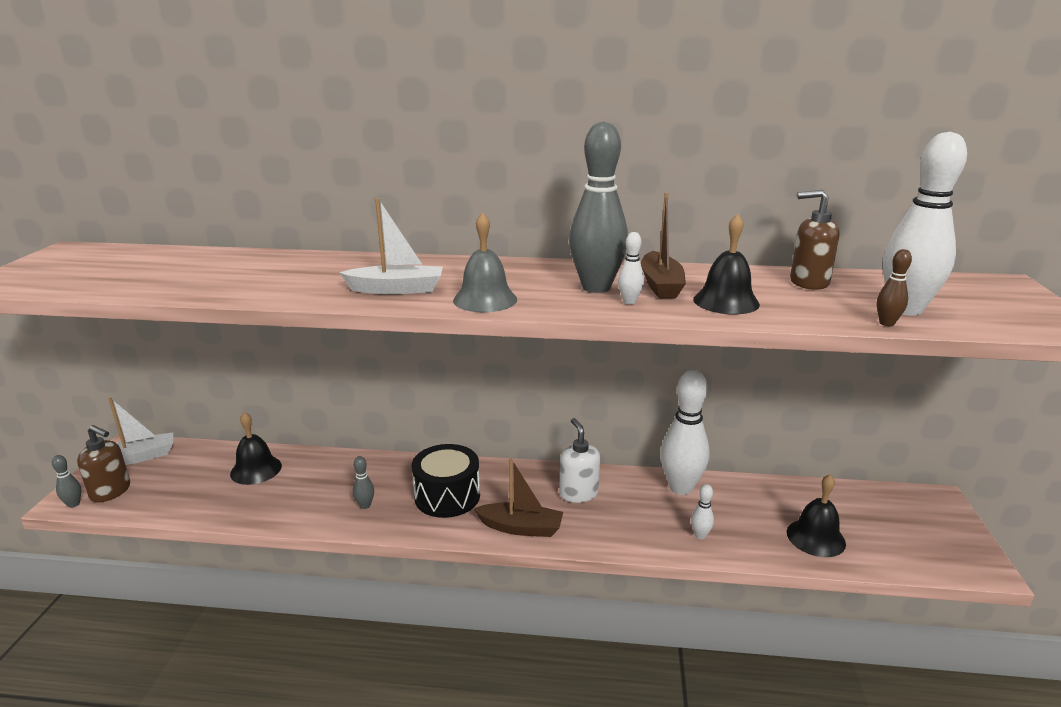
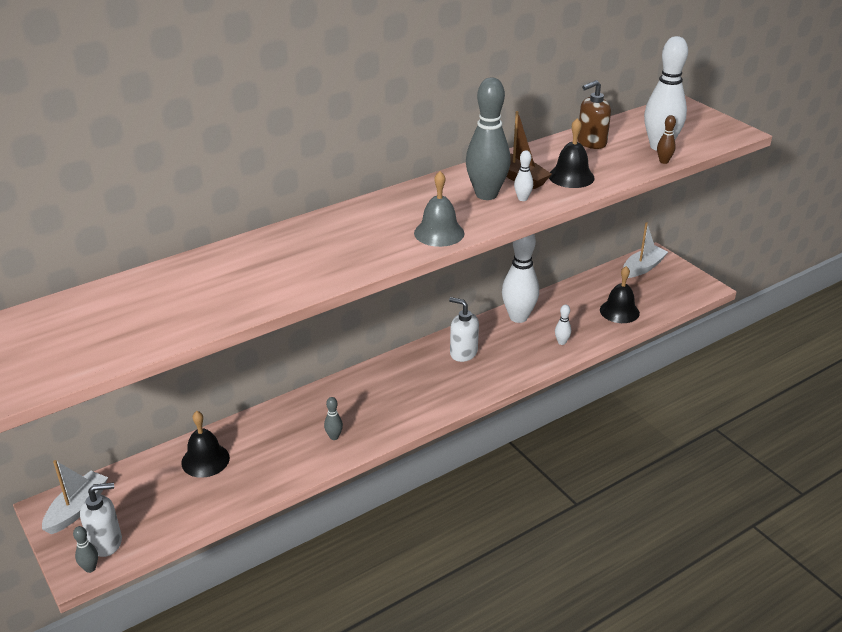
camera: 40 degrees left, 10 degrees up
(111, 492) = (106, 542): brown soap dispenser -> white soap dispenser
(396, 289) = (367, 249): white boat -> white boat (643, 268)
(447, 496) = (382, 400): black drum -> none
(521, 528) = (457, 394): brown boat -> none

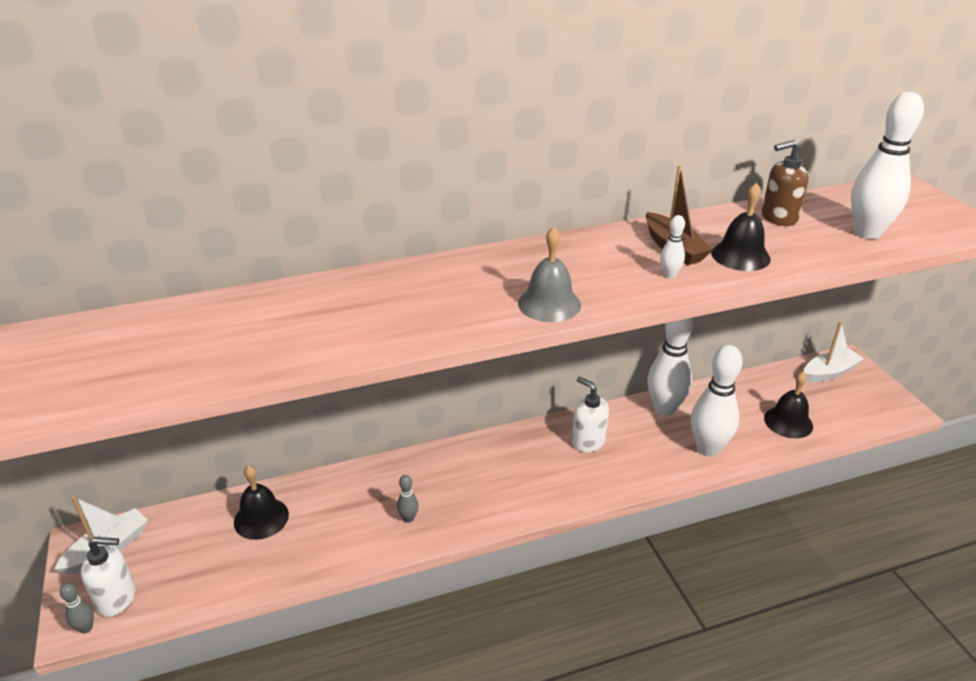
camera: 15 degrees right, 0 degrees up
(486, 194) = (626, 264): grey bowling pin -> none
(561, 342) = (708, 449): white bowling pin -> white bowling pin, size x2.33
(663, 161) = (868, 252): brown bowling pin -> none

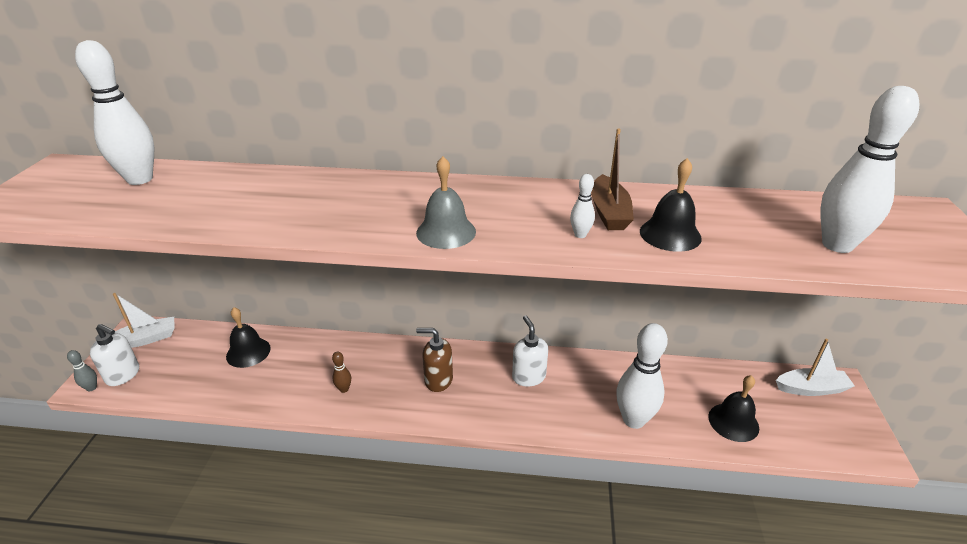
camera: 25 degrees right, 0 degrees up
(408, 518) = (344, 389): grey bowling pin -> brown bowling pin
(664, 409) = (617, 370): white bowling pin -> white bowling pin (140, 179)
(778, 218) = (746, 209): brown soap dispenser -> brown soap dispenser (438, 380)

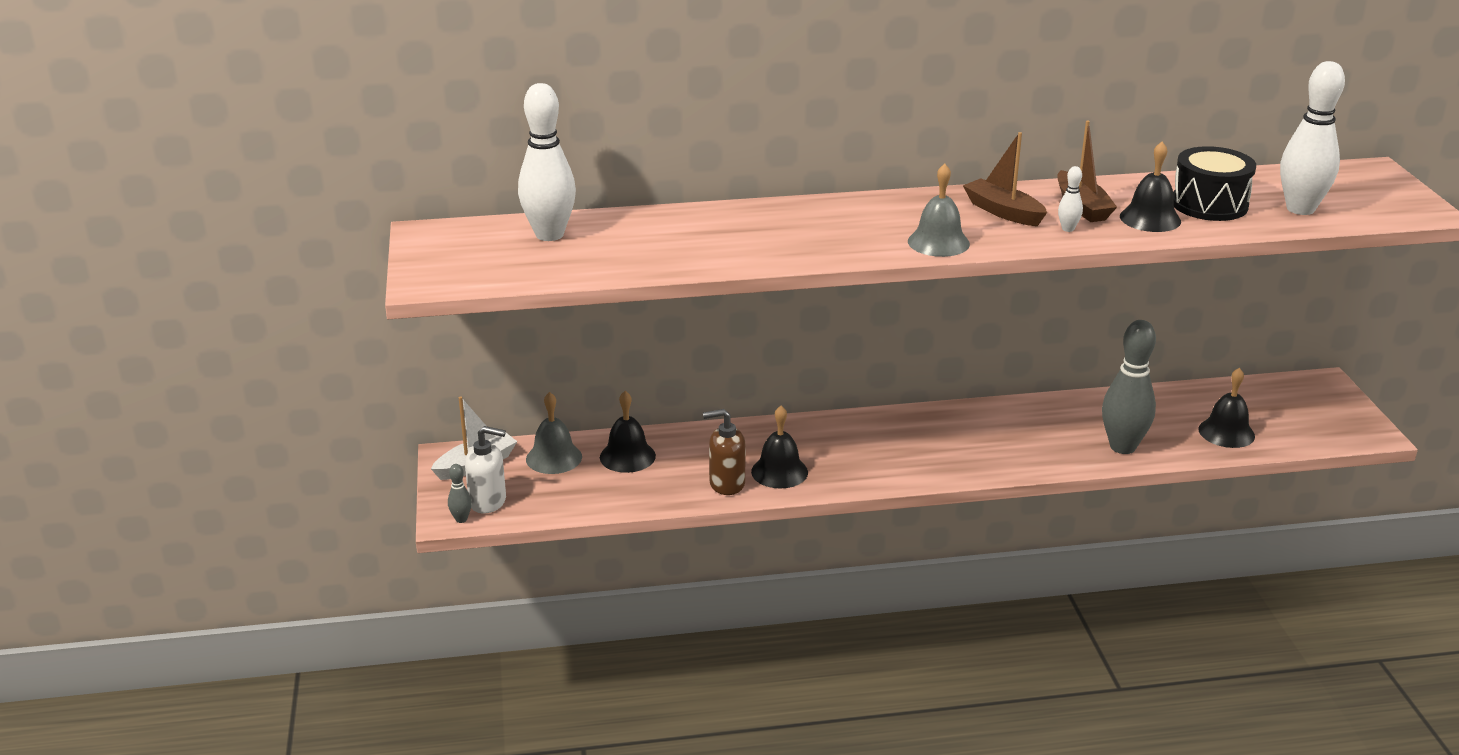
camera: 15 degrees left, 5 degrees down
(199, 343) = (554, 458): none -> grey bell
(344, 389) = (779, 472): brown bowling pin -> black bell
(438, 380) = (884, 446): brown soap dispenser -> brown soap dispenser (726, 484)
(528, 376) = (987, 427): white soap dispenser -> none
(531, 208) = (1003, 212): none -> brown boat
(634, 420) = (1122, 447): white bowling pin -> grey bowling pin
(739, 226) = (1209, 204): none -> black drum
(811, 389) = (1296, 392): white boat -> none

